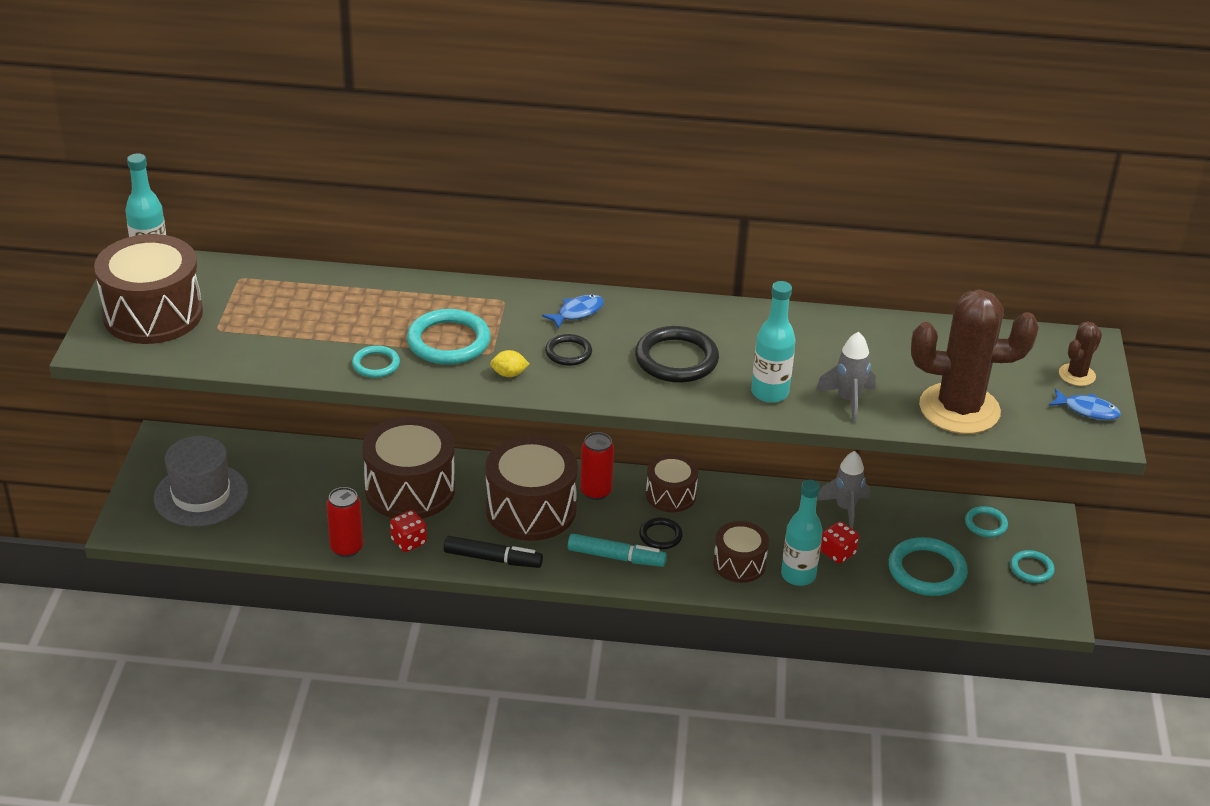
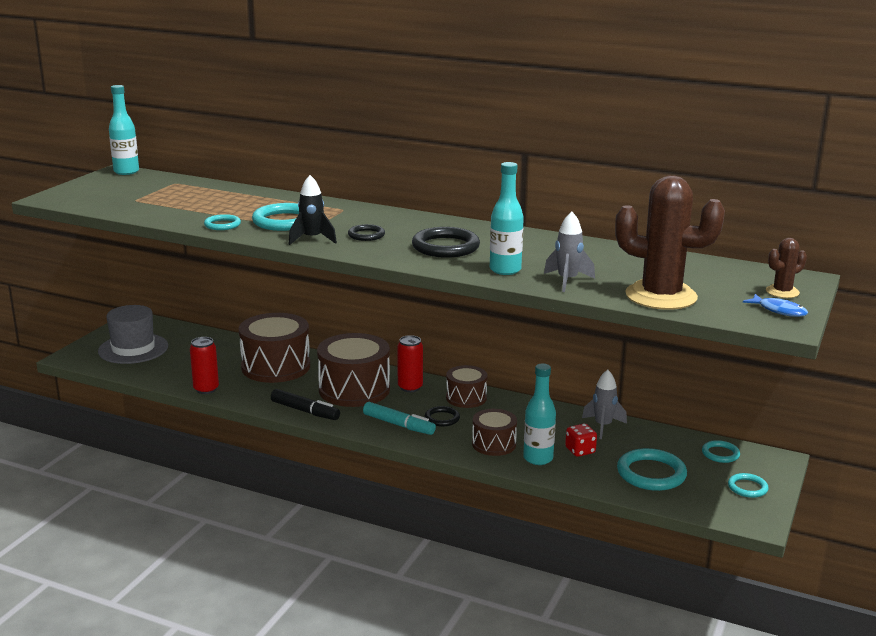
camera: 20 degrees right, 15 degrees down
(153, 314) = (101, 190): brown drum -> none
(409, 542) = (252, 393): red dice -> none
(509, 374) = (312, 239): yellow lemon -> black rocket
(577, 312) = (391, 219): blue fish -> none

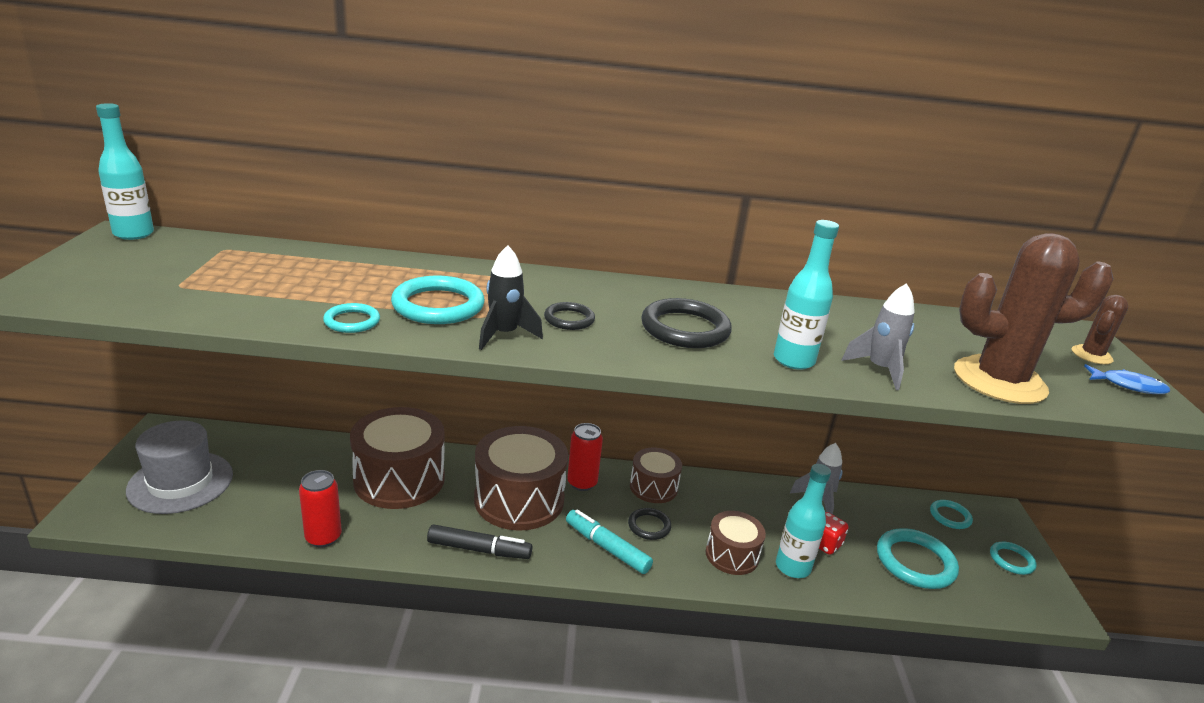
camera: 25 degrees left, 5 degrees up
(398, 425) = (607, 548): turquoise marker -> turquoise marker turned 150 degrees counterclockwise

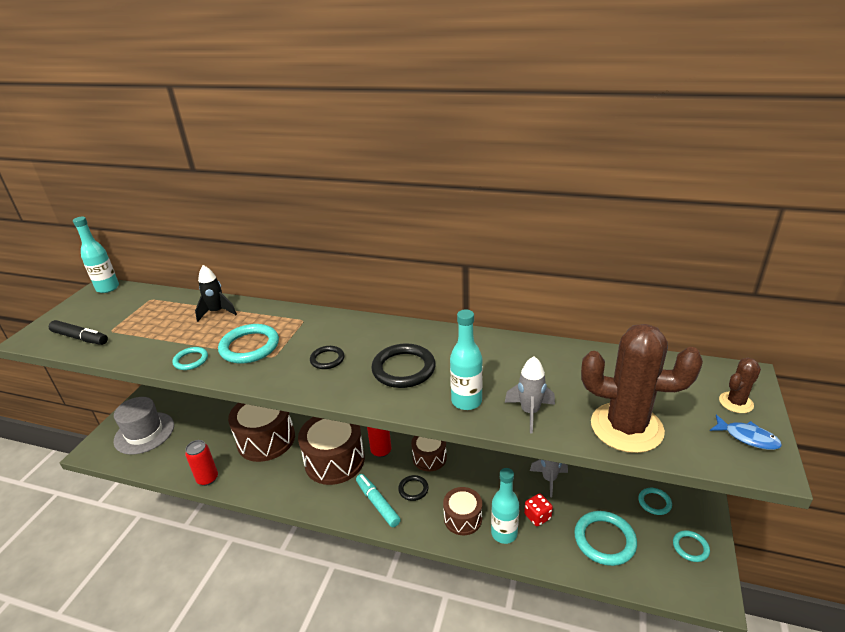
camera: 20 degrees right, 5 degrees up
(479, 549) = (295, 496): black marker -> black marker (80, 338)
(504, 335) = (276, 373): black rocket -> black rocket (217, 312)

